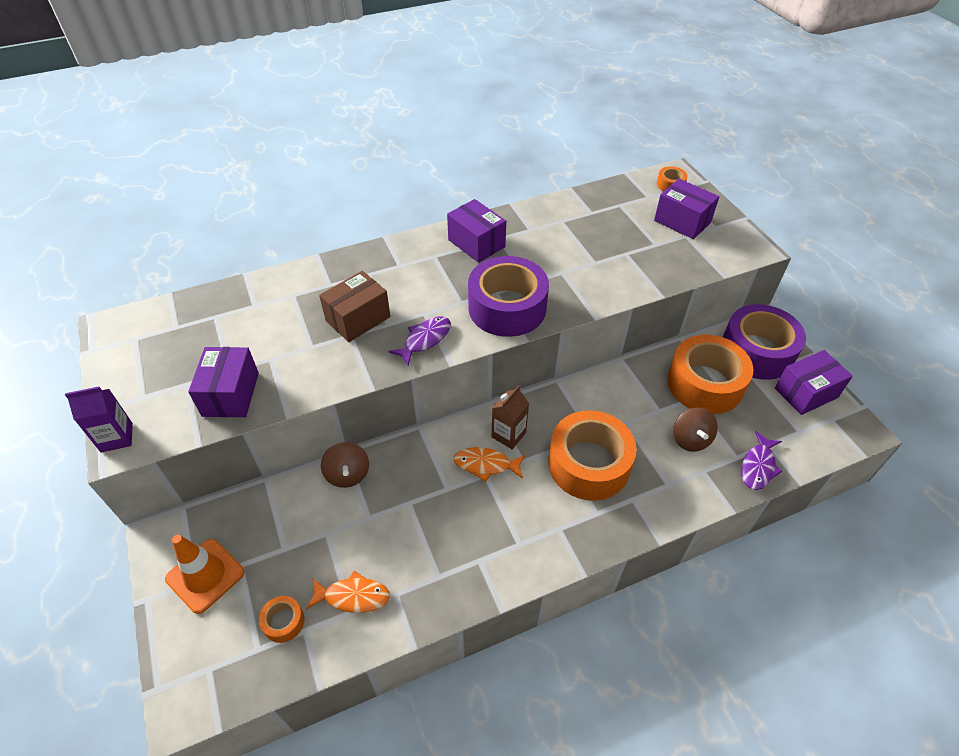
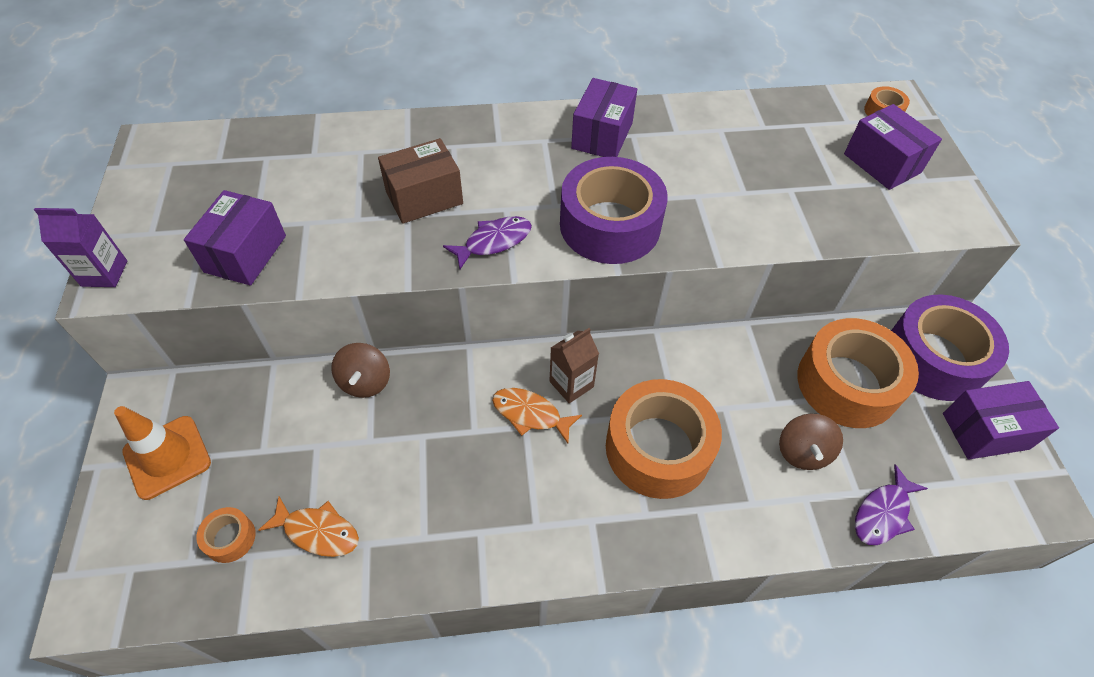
camera: 15 degrees right, 5 degrees up
(476, 243) = (602, 135): purple box -> purple box turned 45 degrees clockwise

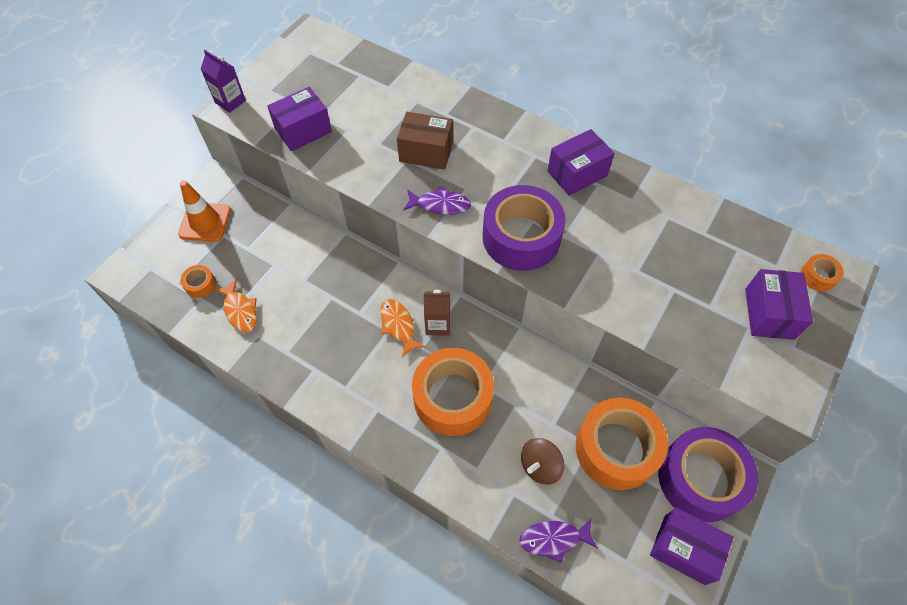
camera: 40 degrees right, 5 degrees up
(365, 382) = (328, 245): brown spinning top -> none

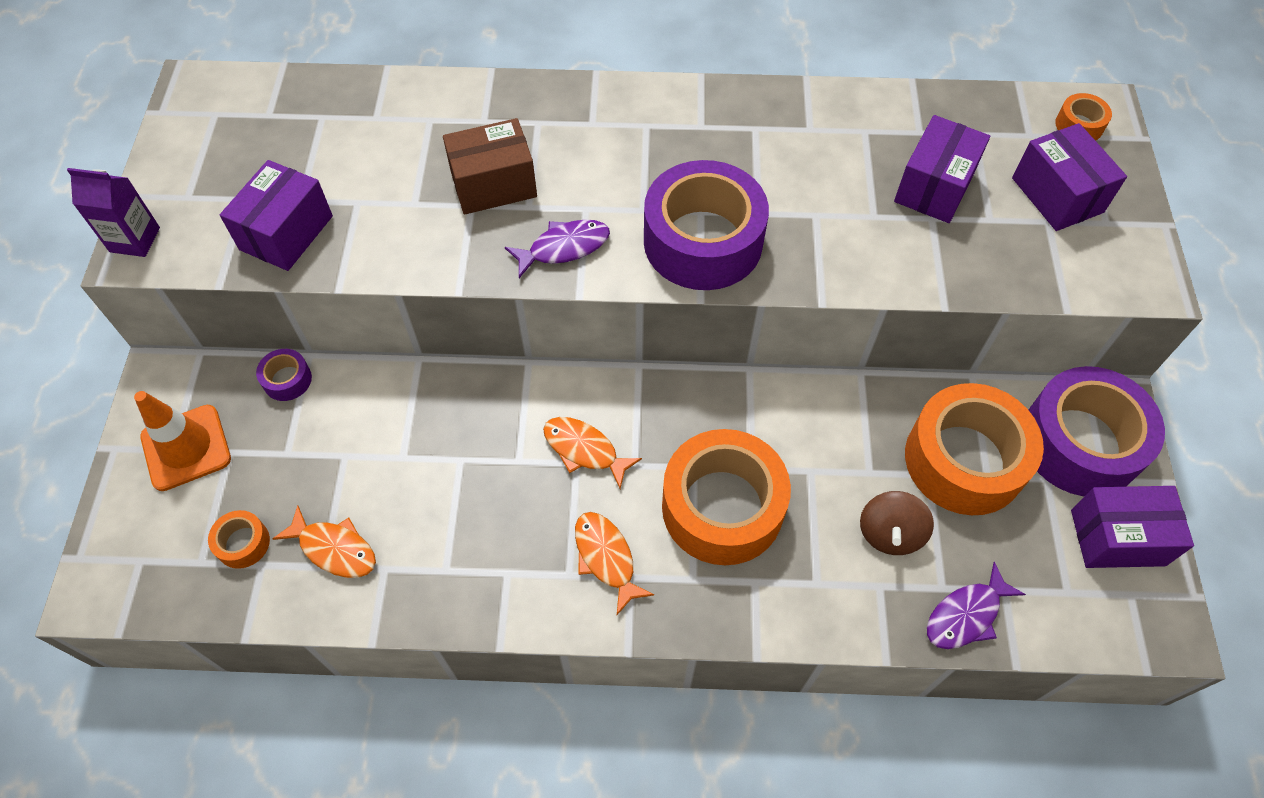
camera: 30 degrees left, 0 degrees up
(273, 211) = (287, 380): none -> purple tape
(371, 390) = (606, 558): none -> orange fish
(438, 324) = (637, 421): brown carton -> none
(577, 173) = (717, 125): purple box -> purple box (934, 187)

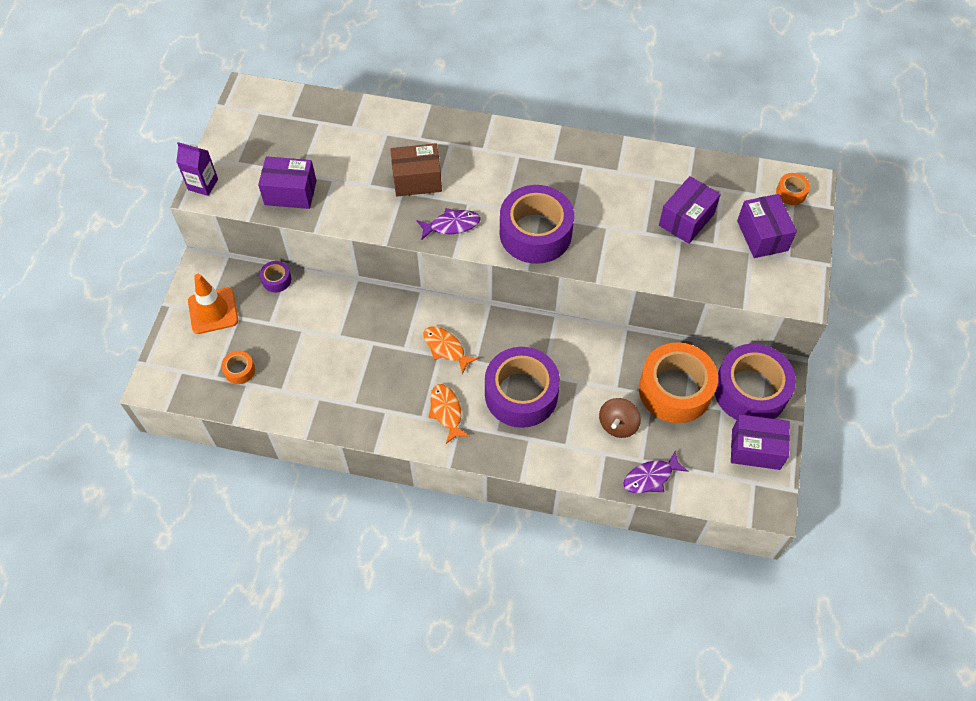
camera: 10 degrees right, 0 degrees up
(286, 233) = (290, 193): purple box -> purple box turned 60 degrees clockwise
(334, 549) = (291, 382): orange fish -> none
(722, 507) = (521, 394): orange tape -> purple tape

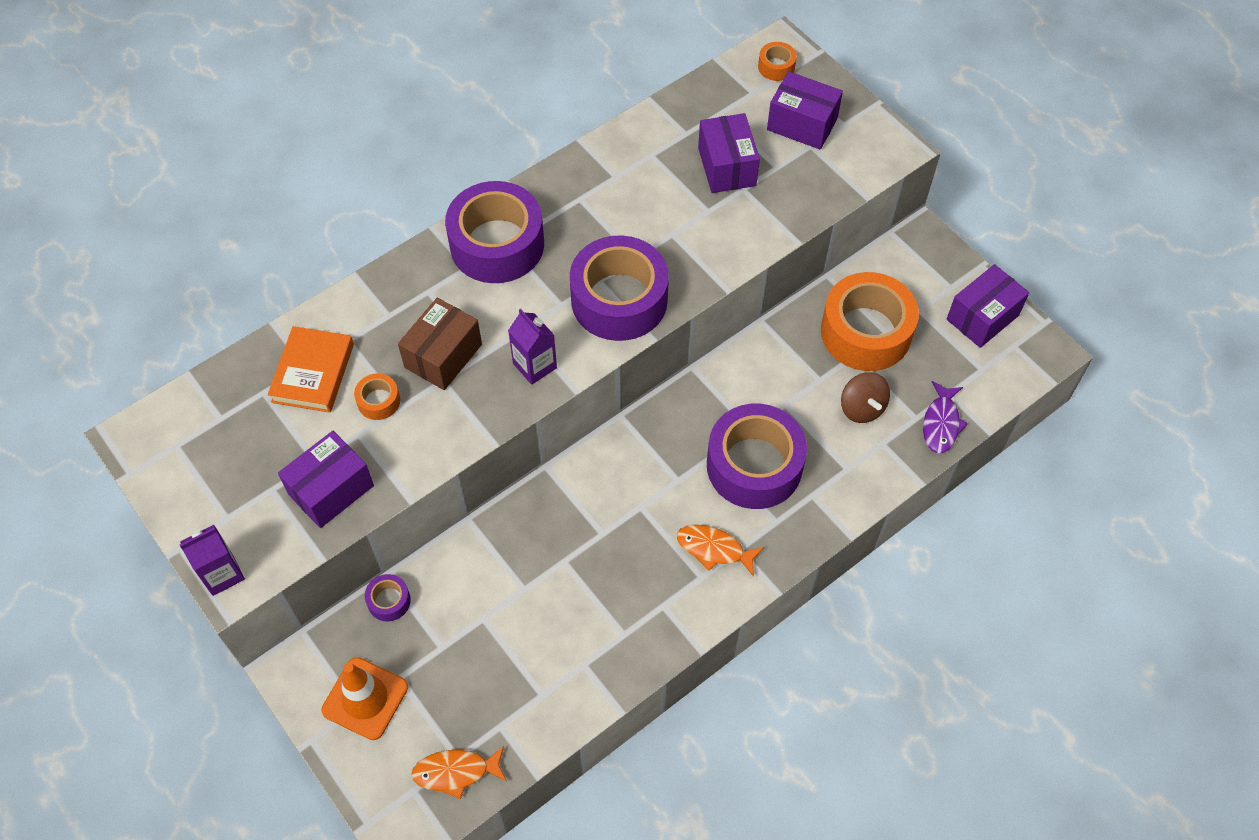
camera: 50 degrees left, 0 degrees up
(239, 370) = (473, 723): orange tape -> orange tape (378, 401)
(351, 133) = (313, 373): none -> orange book
(446, 348) = (637, 494): orange fish -> orange fish (456, 772)
(452, 225) = (535, 366): purple fish -> purple carton
(750, 391) = (919, 274): purple tape -> purple tape (497, 244)

